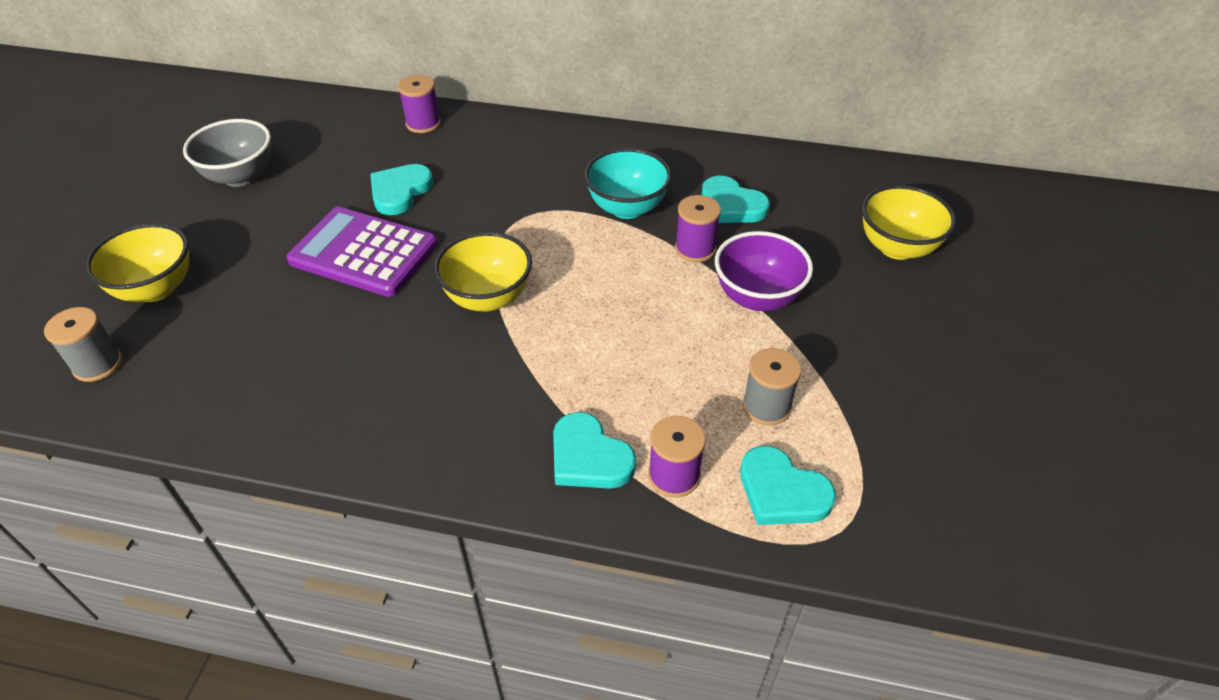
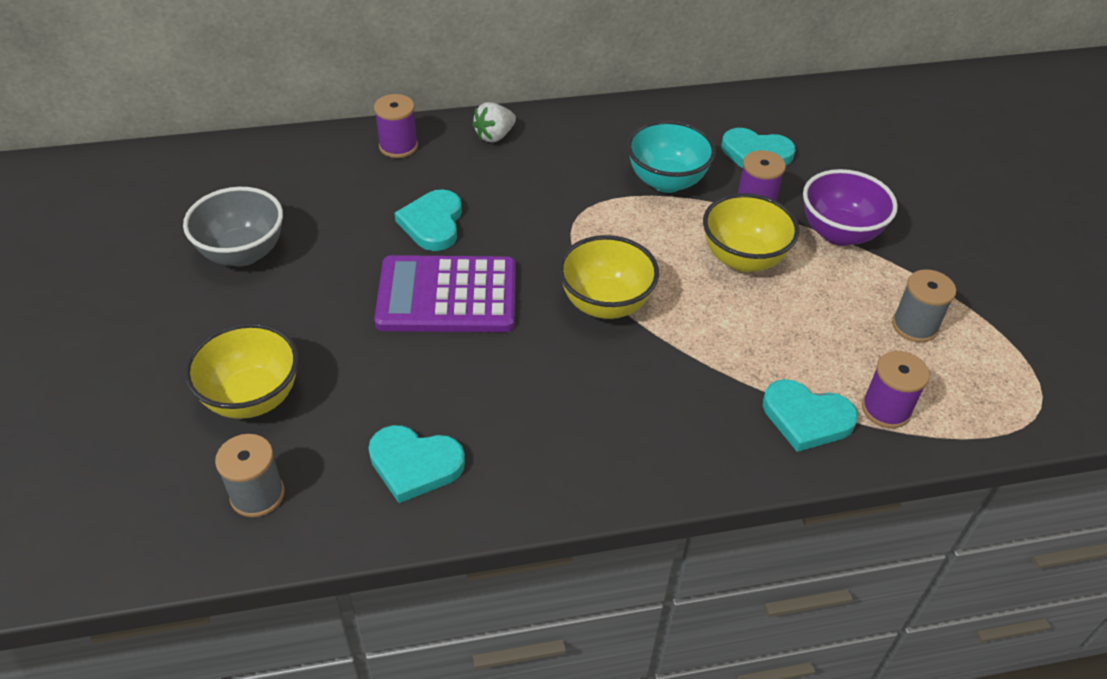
camera: 25 degrees left, 0 degrees up
(507, 134) = (494, 136): none -> white strawberry
(782, 492) = (976, 392): turquoise heart -> turquoise heart (415, 464)
(897, 247) = (917, 156): yellow bowl -> yellow bowl (743, 259)

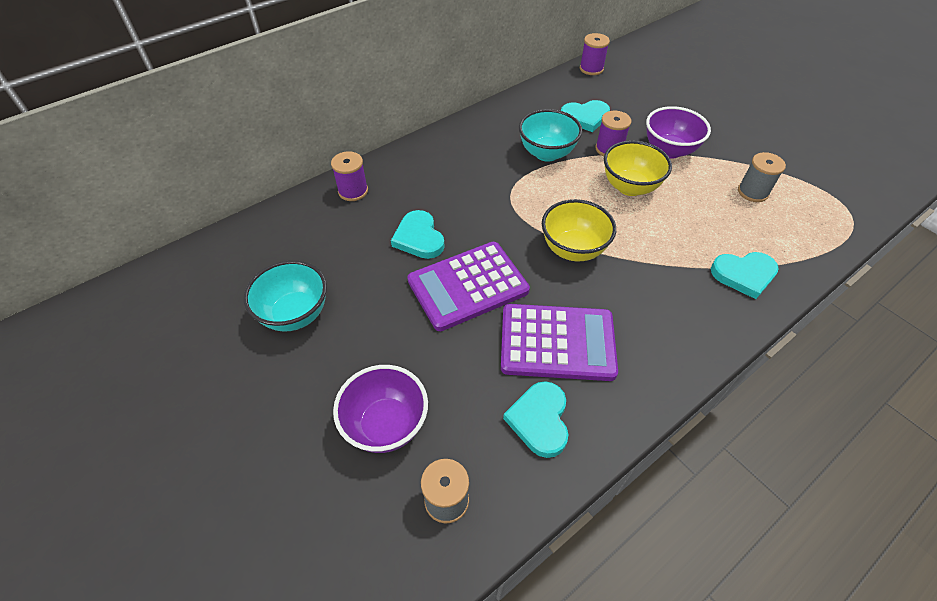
camera: 25 degrees left, 5 degrees up
(243, 253) = (295, 314): grey bowl -> turquoise bowl
(252, 398) = (386, 425): yellow bowl -> purple bowl
(415, 464) = (539, 420): turquoise heart -> turquoise heart turned 105 degrees clockwise
(494, 136) = (414, 161): white strawberry -> none
(500, 396) = (557, 343): none -> purple calculator
(886, 409) = (779, 250): purple spool -> purple spool (591, 69)

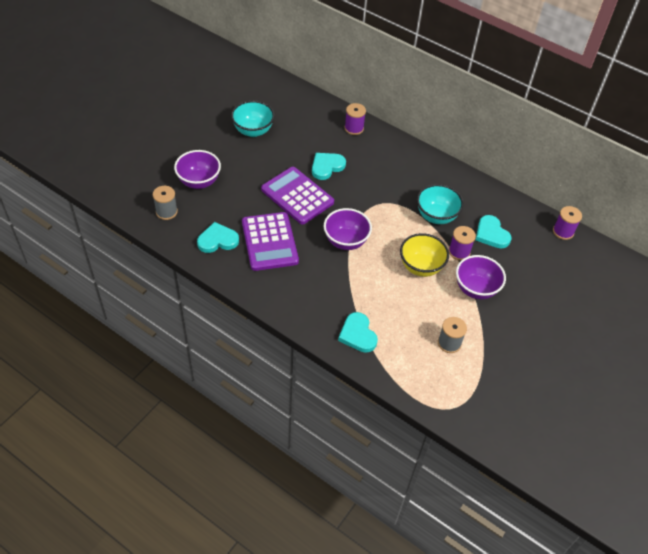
camera: 70 degrees right, 0 degrees up
(573, 249) = (346, 241): yellow bowl -> purple bowl

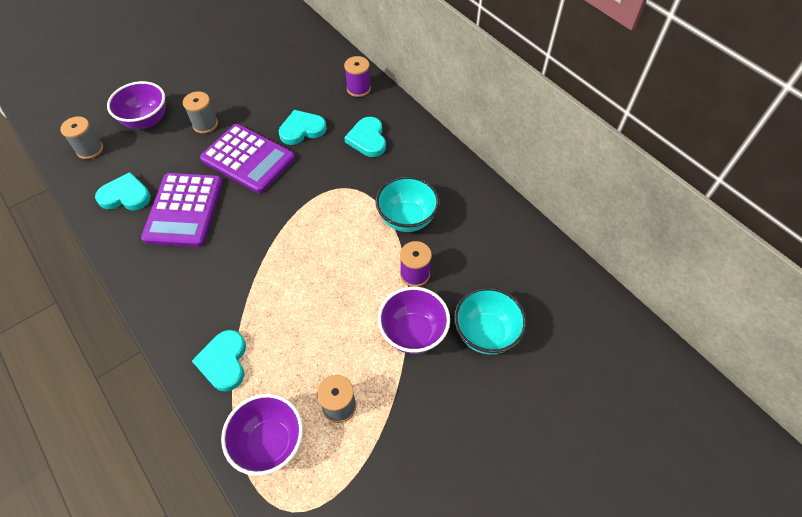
camera: 20 degrees right, 5 degrees up
(248, 176) = (205, 124): none -> grey spool
(253, 131) = (240, 72): turquoise bowl -> turquoise bowl (485, 333)
(297, 196) = (248, 159): purple calculator -> purple calculator turned 150 degrees clockwise
(346, 241) = (275, 229): purple bowl -> purple bowl (269, 443)
(421, 267) = (354, 284): yellow bowl -> none
(491, 234) = (470, 258): turquoise heart -> turquoise heart (367, 139)
(563, 231) = (572, 276): purple spool -> none

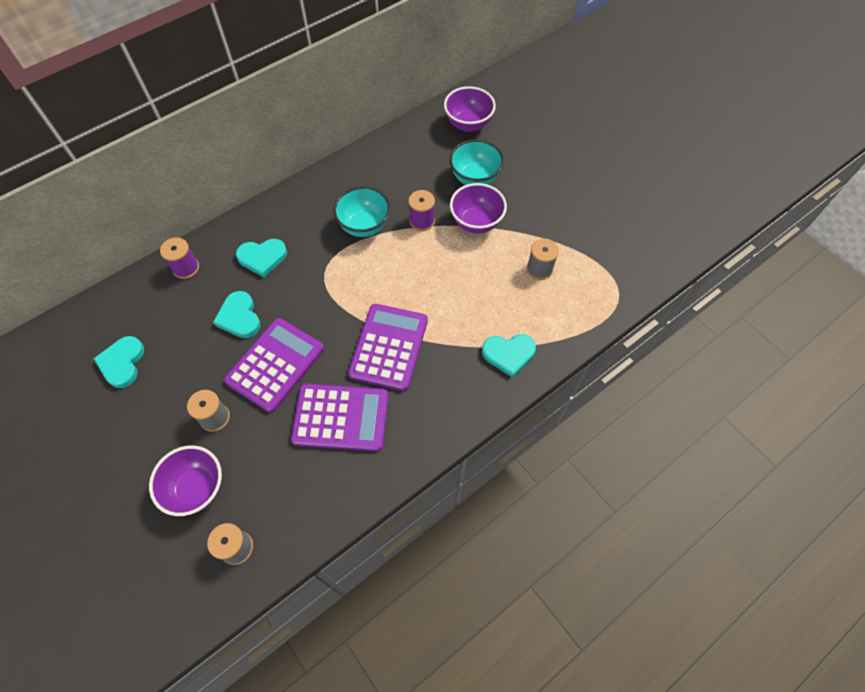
camera: 90 degrees left, 5 degrees up
(125, 195) = (316, 484): turquoise heart -> turquoise heart (122, 363)
(252, 246) = (389, 347): none -> purple calculator
(269, 443) = (572, 312): purple bowl -> purple bowl (468, 124)

